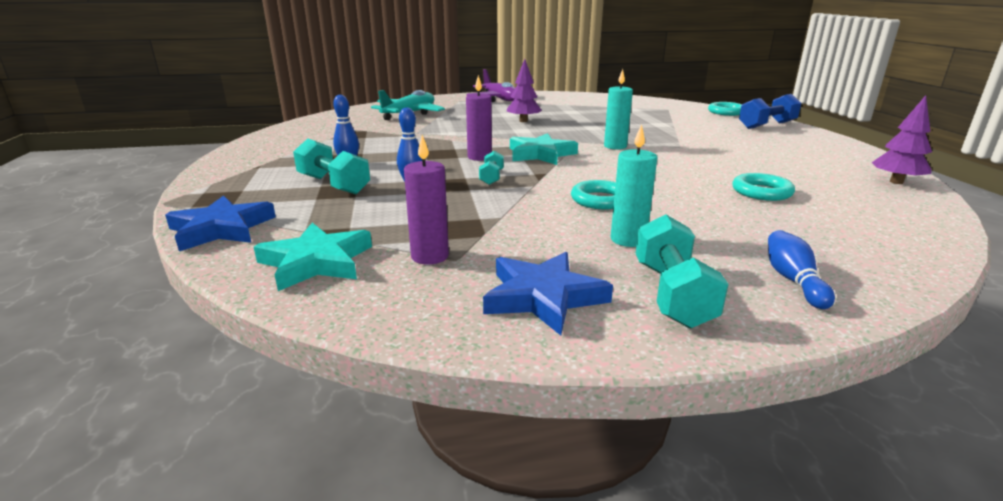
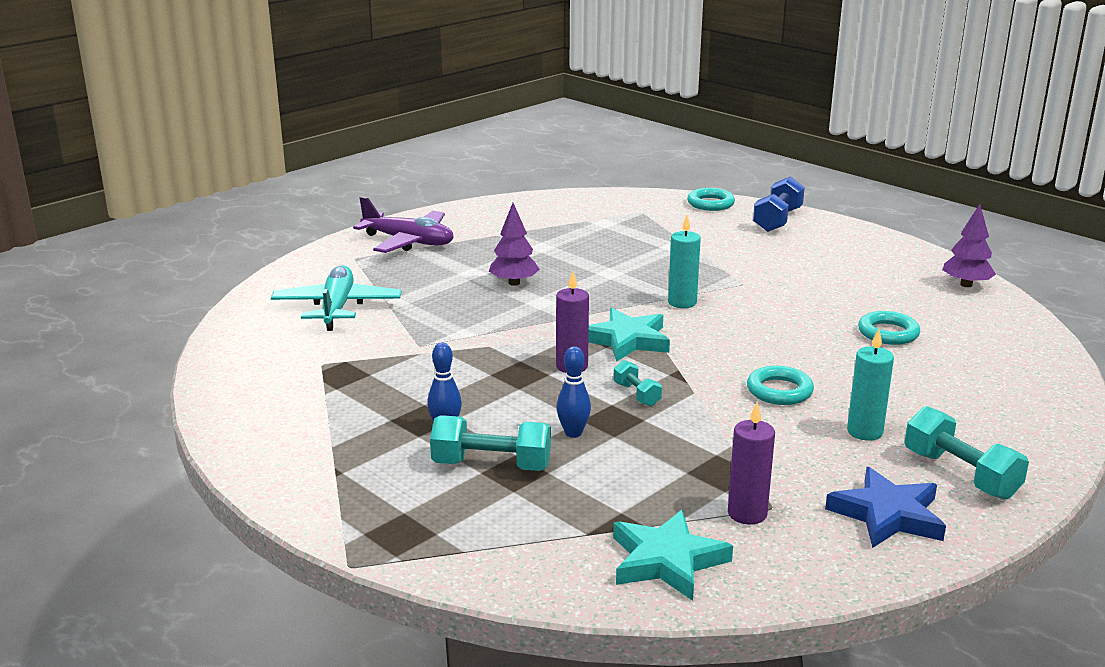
camera: 35 degrees left, 0 degrees up
(221, 229) = (498, 567): blue star -> none
(793, 280) = (1013, 429): blue bowling pin -> none

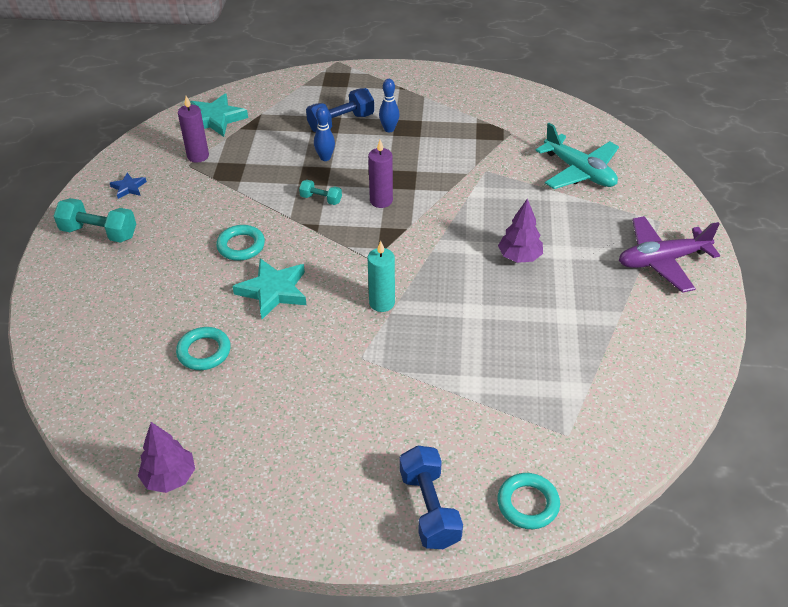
camera: 140 degrees right, 20 degrees up
(491, 465) = (341, 123): turquoise dumbbell -> blue dumbbell
(627, 340) = (375, 241): turquoise star -> turquoise star (273, 291)
(864, 432) = (169, 238): turquoise candle -> none
(887, 515) = (128, 187): blue star -> blue star, size x0.53

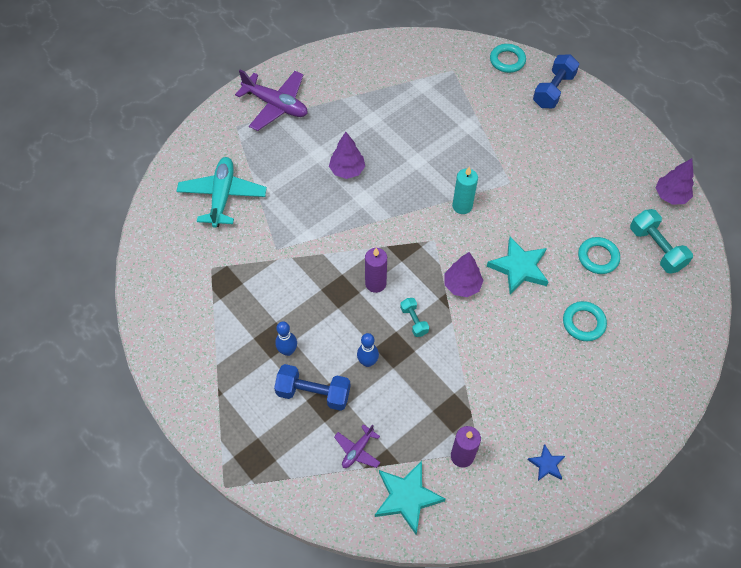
camera: 135 degrees left, 15 degrees up
(99, 233) = (602, 427): turquoise dumbbell -> turquoise dumbbell (656, 248)
(241, 246) = (508, 324): turquoise ring -> turquoise ring (583, 323)
(275, 118) = (357, 450): none -> purple plane
(310, 245) = (462, 285): none -> purple tree

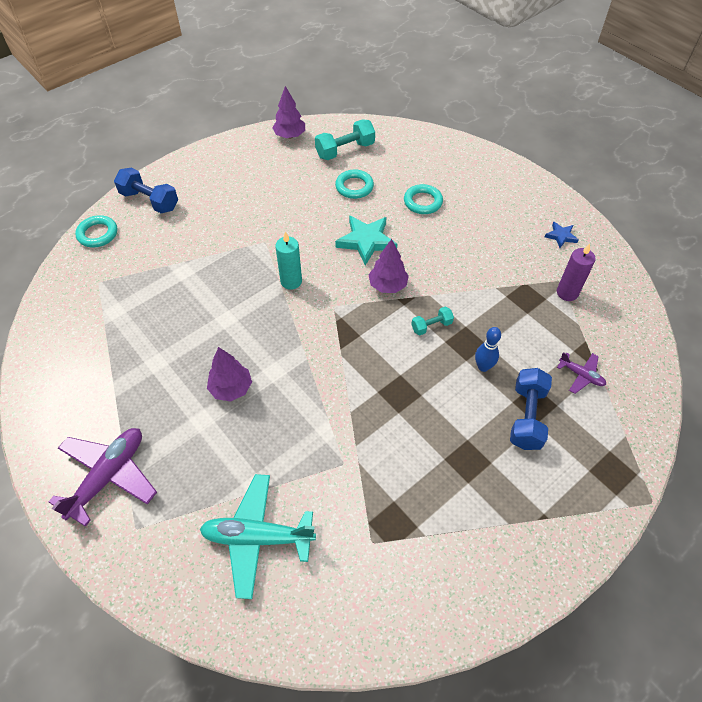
camera: 90 degrees left, 5 degrees down
(288, 351) = (480, 444): blue bowling pin -> none
(375, 283) = (388, 359): purple candle -> none
(407, 497) = (617, 335): turquoise star -> none

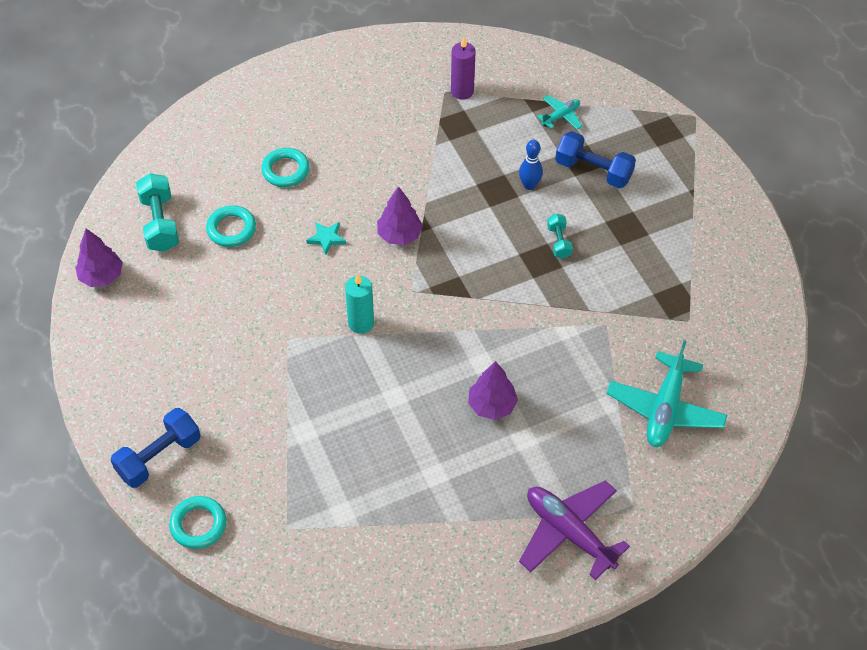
camera: 75 degrees left, 0 degrees up
(366, 241) = (326, 238): turquoise star -> turquoise star, size x0.53
(431, 326) = (467, 212): turquoise dumbbell -> turquoise dumbbell (558, 242)
(561, 236) = (386, 69): blue star -> none
(581, 375) = (561, 116): purple plane -> turquoise plane

